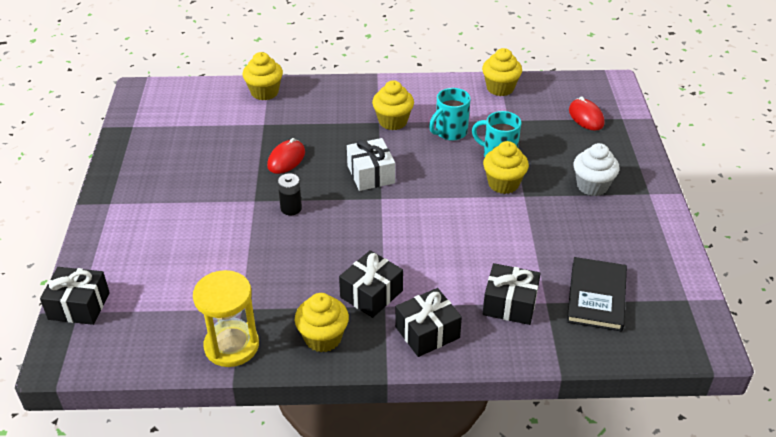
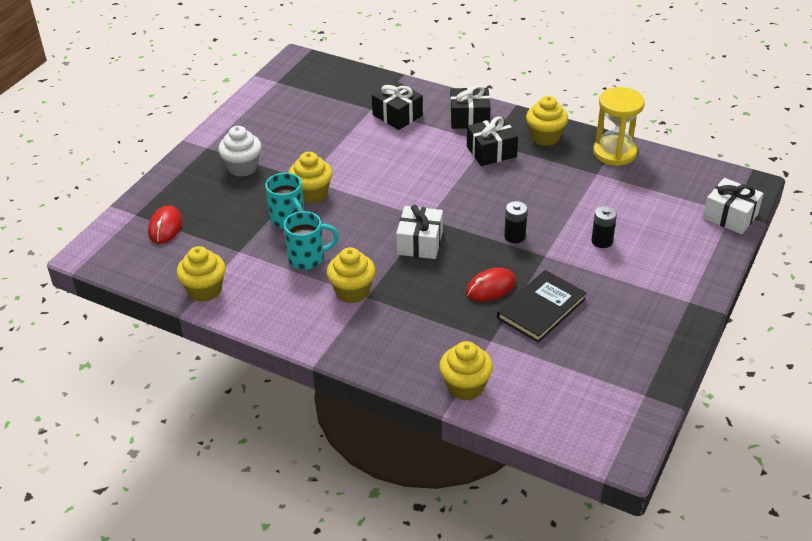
camera: 150 degrees left, 0 degrees up
(79, 306) = (730, 216): black gift -> white gift
(207, 231) = (602, 241): none -> black battery
(596, 296) = (334, 101): black book -> black book (541, 308)

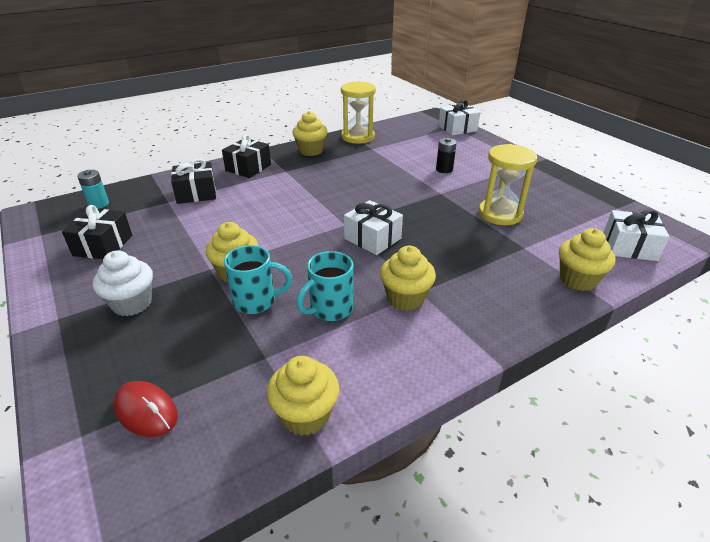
camera: 60 degrees left, 5 degrees down
(308, 258) = (330, 309): turquoise mug -> turquoise mug turned 150 degrees counterclockwise
(335, 79) = (99, 204): none -> turquoise battery
(490, 287) = (459, 226): red mouse -> none
(491, 151) = (299, 173): black gift -> black gift (103, 245)
(514, 236) = (407, 196): black battery -> none
(541, 308) = (500, 214): black book -> yellow hourglass
(560, 415) = (629, 247): none -> white gift

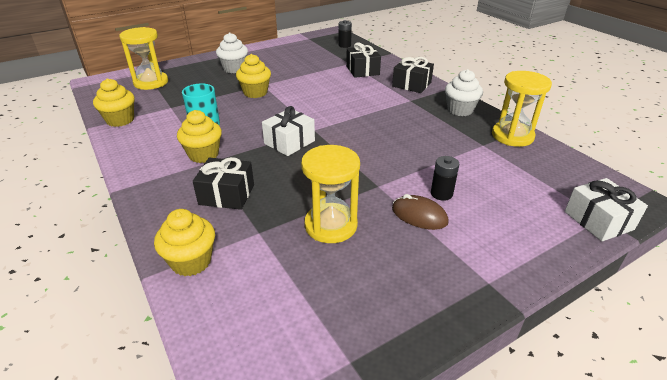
camera: 90 degrees right, 0 degrees up
(99, 204) = (344, 45): turquoise battery -> black battery
(103, 245) = (294, 54): black gift -> black gift (226, 194)
(146, 411) = (151, 82): red mouse -> yellow hourglass
(256, 301) = (222, 101): turquoise mug -> none
(311, 151) = (460, 110): yellow cupcake -> white cupcake
(473, 179) = (419, 215): none -> brown mouse
(629, 247) = (240, 335): white gift -> none

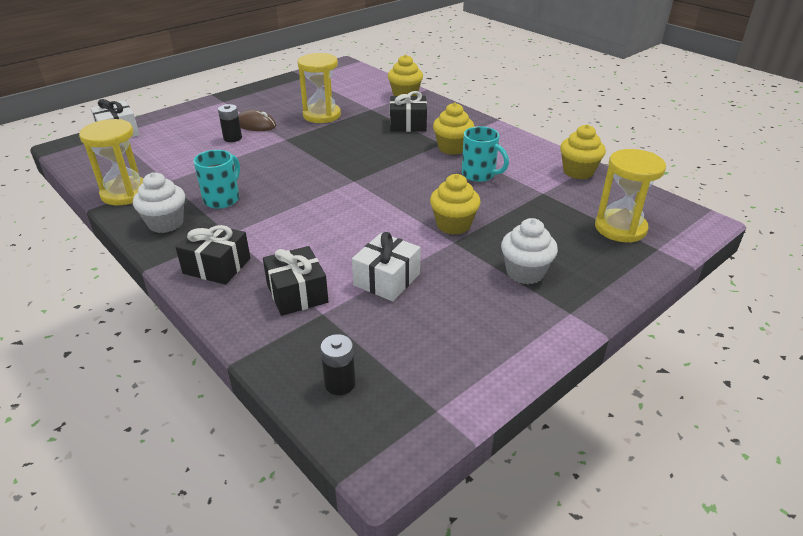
camera: 170 degrees right, 0 degrees up
(289, 142) = (375, 165): white gift -> white gift (387, 279)
(424, 124) = (222, 199): none -> turquoise mug

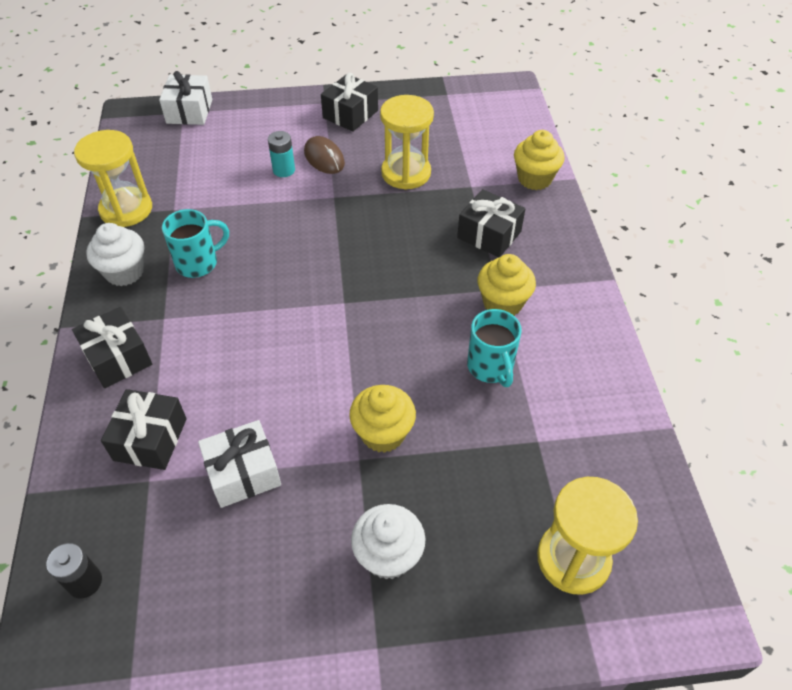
camera: 35 degrees right, 15 degrees up
(232, 138) = (284, 170): black battery -> turquoise battery
(249, 101) = (350, 114): none -> black gift
(578, 172) = (621, 430): yellow cupcake -> none

